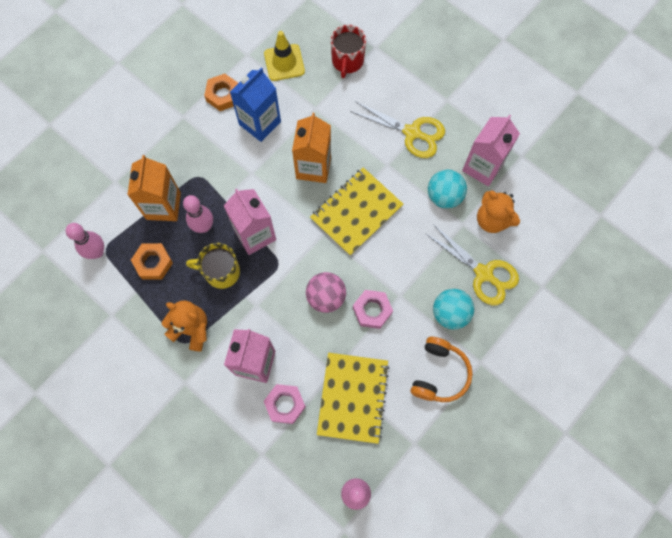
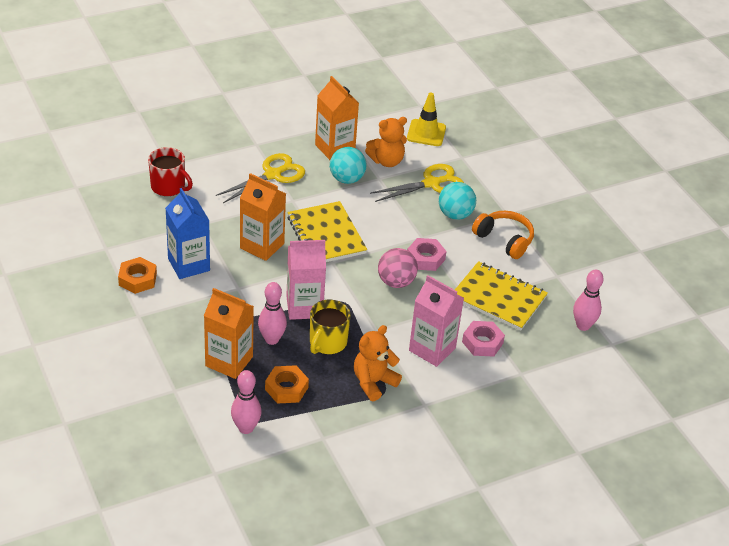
camera: 70 degrees left, 30 degrees down
(284, 62) = (136, 227): yellow traffic cone -> yellow traffic cone (426, 133)
(482, 167) = (335, 148): pink carton -> orange carton

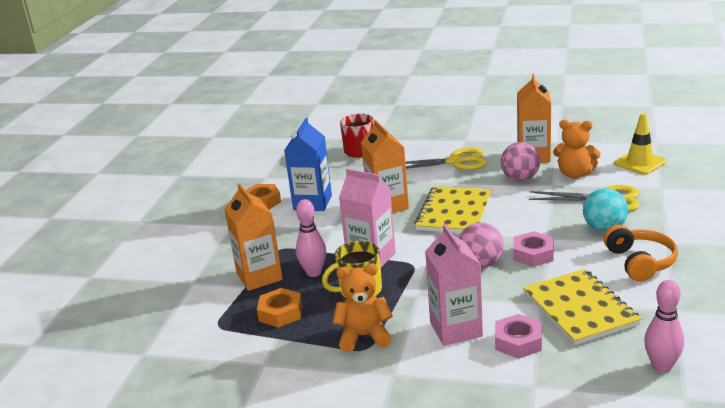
camera: 45 degrees right, 15 degrees down
(246, 428) = (210, 330): pink bowling pin -> none
(347, 179) = (520, 178): turquoise ball -> pink ball

